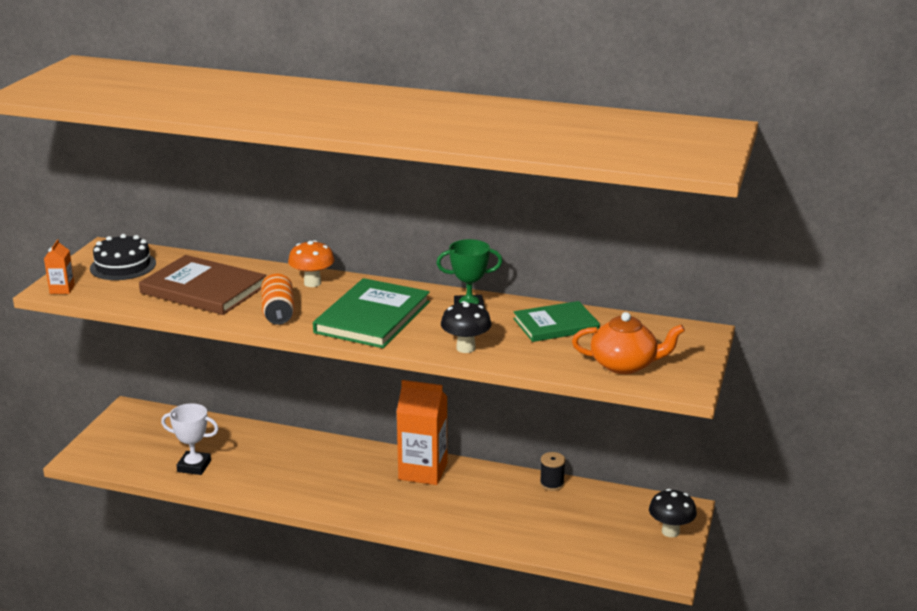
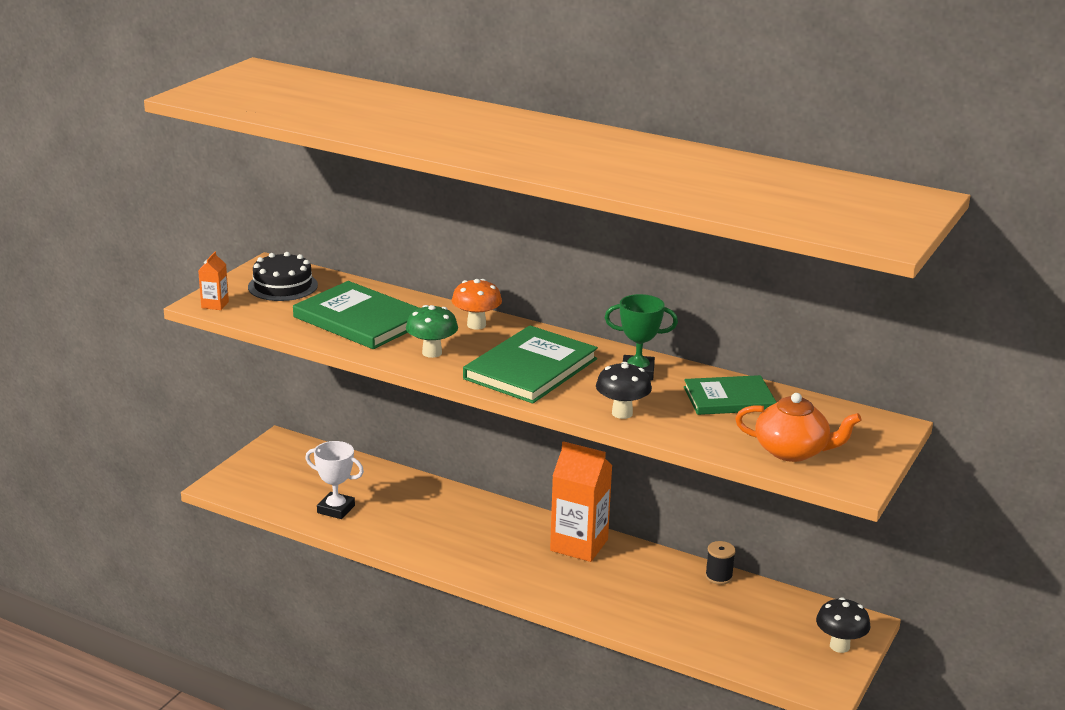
camera: 10 degrees right, 0 degrees up
(203, 289) = (360, 320): brown book -> green book
(278, 312) = (432, 353): orange can -> green mushroom

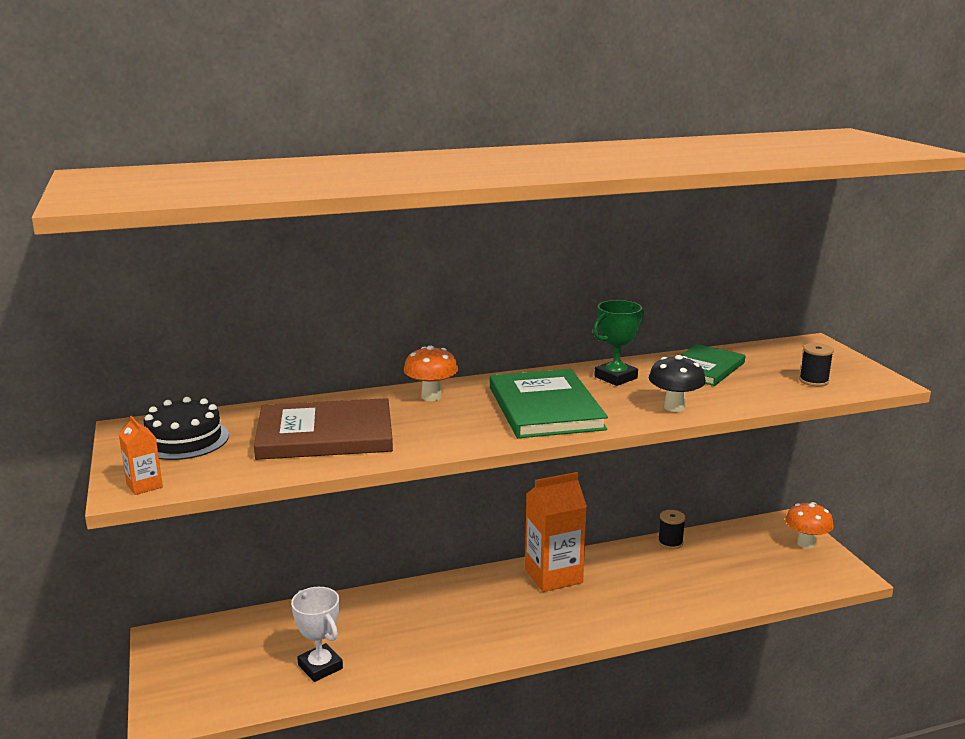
camera: 45 degrees left, 5 degrees down
(336, 509) = (320, 667): white trophy -> white trophy turned 75 degrees clockwise
(360, 320) = (325, 434): green book -> brown book
(432, 353) = (446, 431): green mushroom -> none
(792, 451) = (813, 381): orange teapot -> black spool
(839, 646) = (806, 543): black mushroom -> orange mushroom

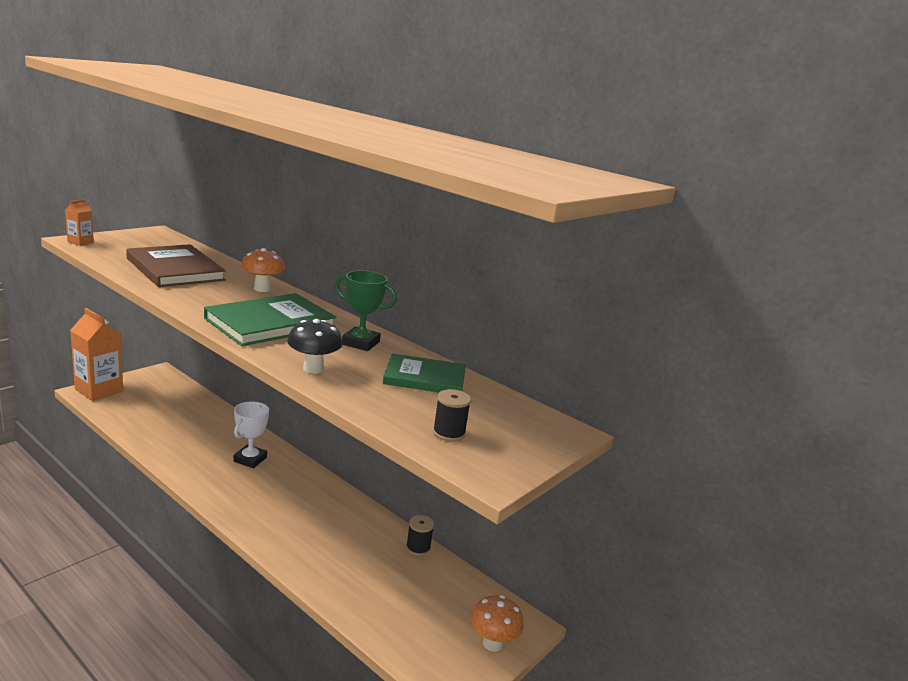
camera: 55 degrees right, 0 degrees up
(184, 440) = (147, 242): black cake -> none
(320, 667) = (152, 425): white trophy -> white trophy (250, 459)
(553, 576) = (317, 494): orange carton -> orange carton (99, 390)

